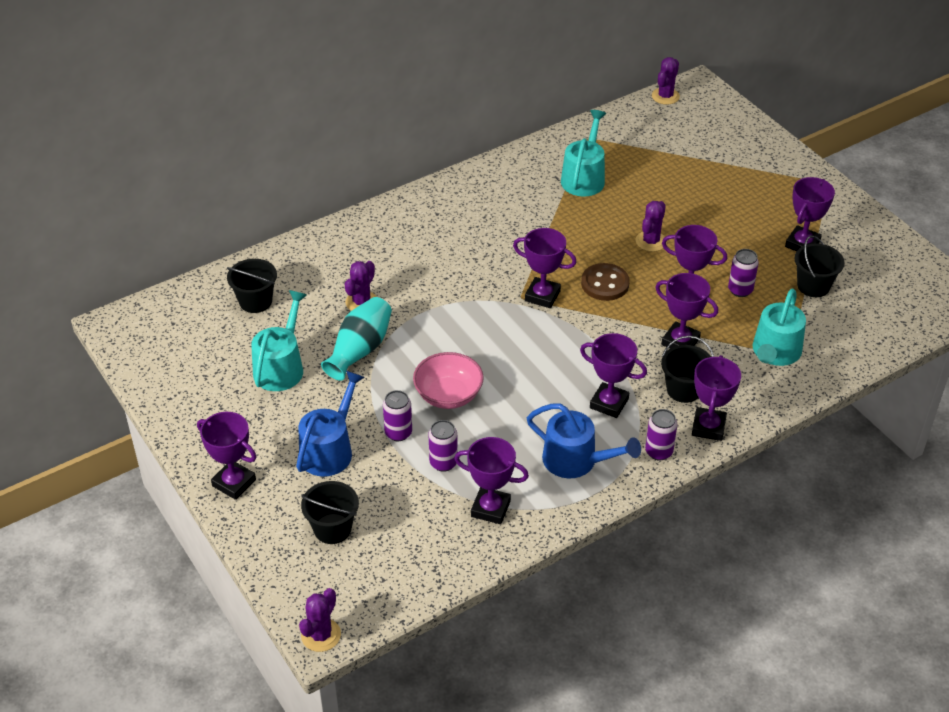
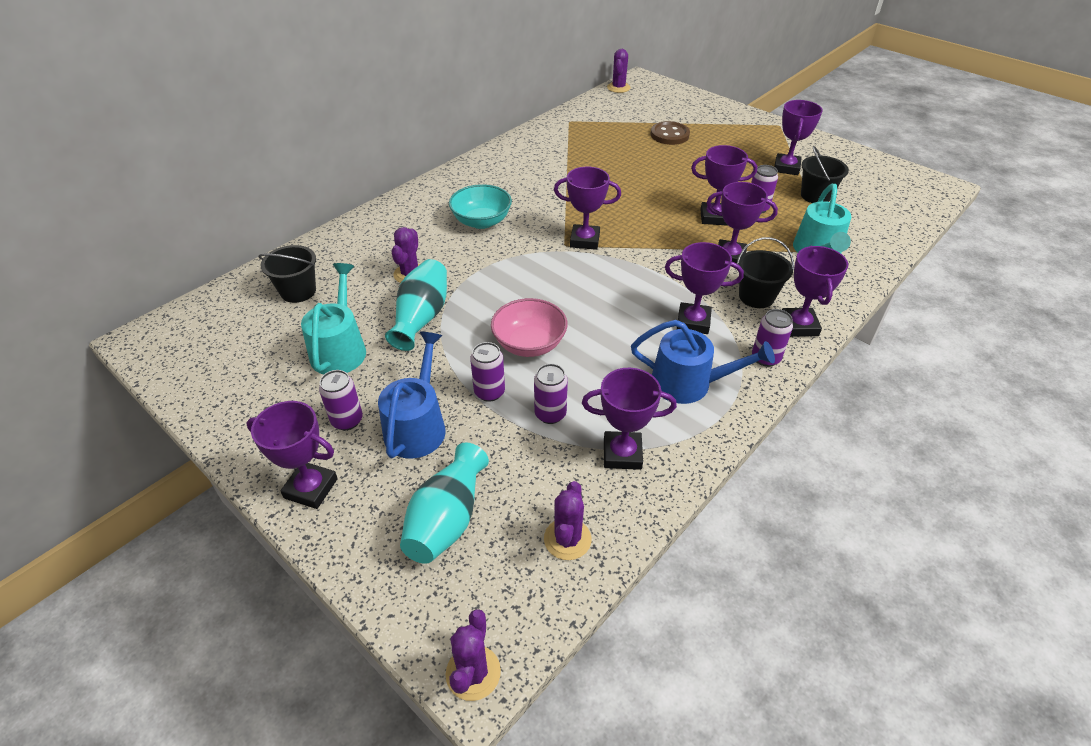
camera: 15 degrees left, 0 degrees up
(273, 433) = (347, 420): none -> purple can
(332, 529) = (447, 519): black bucket -> turquoise vase
(447, 255) = (481, 221): none -> turquoise bowl
(584, 178) = (579, 148): turquoise watering can -> none
(605, 284) = (637, 222): brown button -> brown button (669, 135)
(651, 241) = (660, 184): purple cactus -> purple cactus (567, 539)

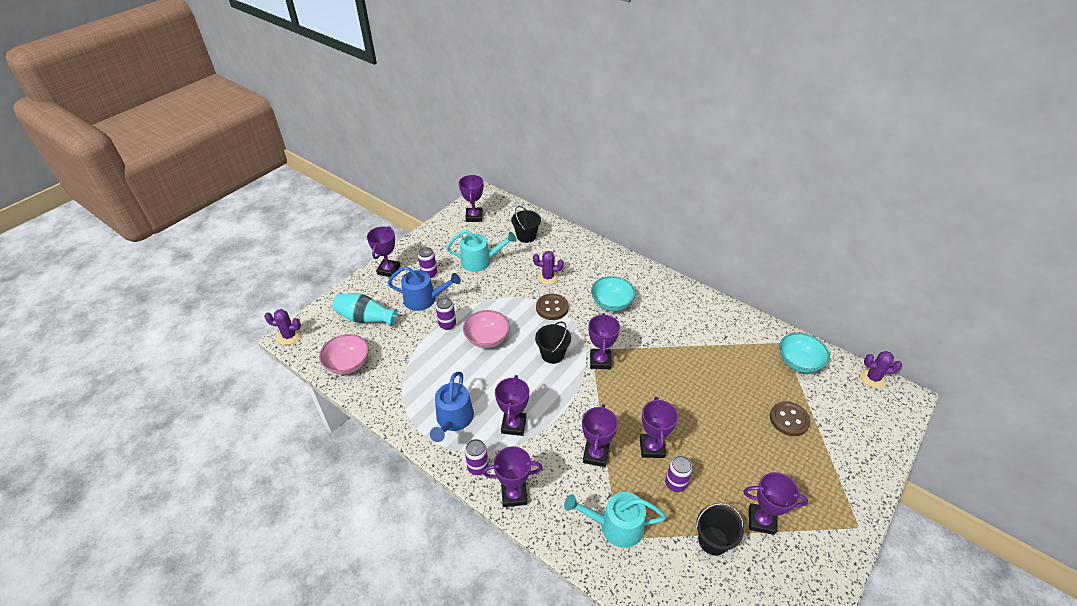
camera: 85 degrees right, 0 degrees up
(422, 317) = (508, 288): turquoise vase -> none
(478, 274) = (552, 308): none -> brown button
(550, 414) = (430, 352): purple can -> none
(567, 539) = (348, 363): purple cactus -> pink bowl
(596, 117) = (798, 362): none -> turquoise bowl
(622, 454) = (399, 385): purple trophy -> purple trophy (474, 217)
(756, 297) = (546, 469): black bucket -> black bucket (552, 354)

